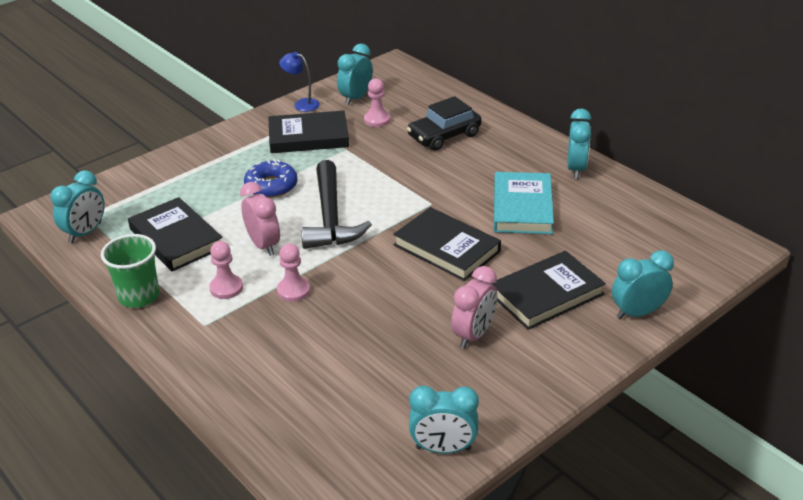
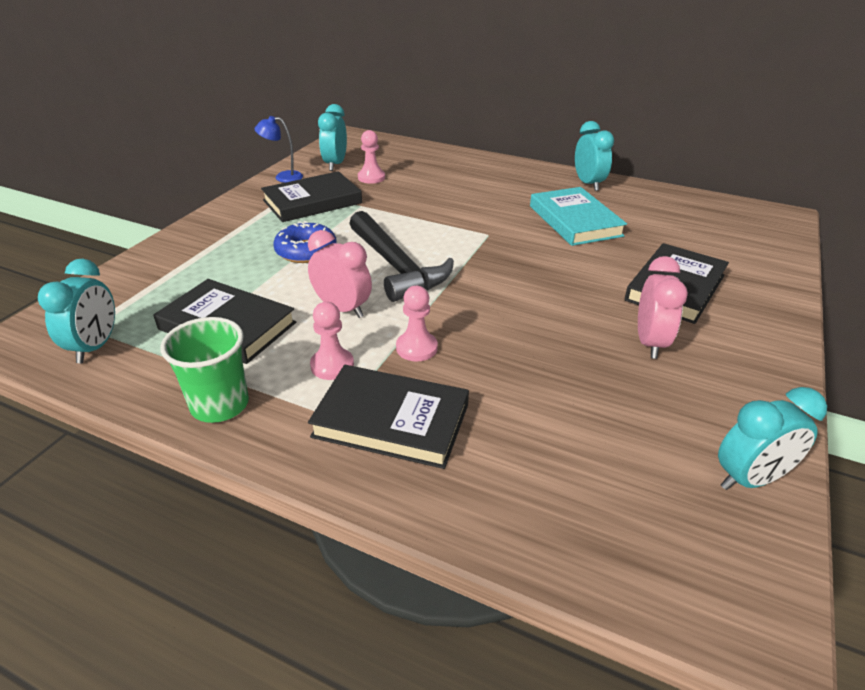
camera: 25 degrees left, 0 degrees up
(444, 135) = (447, 179): black car -> none
(446, 248) = (541, 269): black book -> black book (391, 420)
(637, 313) = (769, 284): turquoise clock -> none

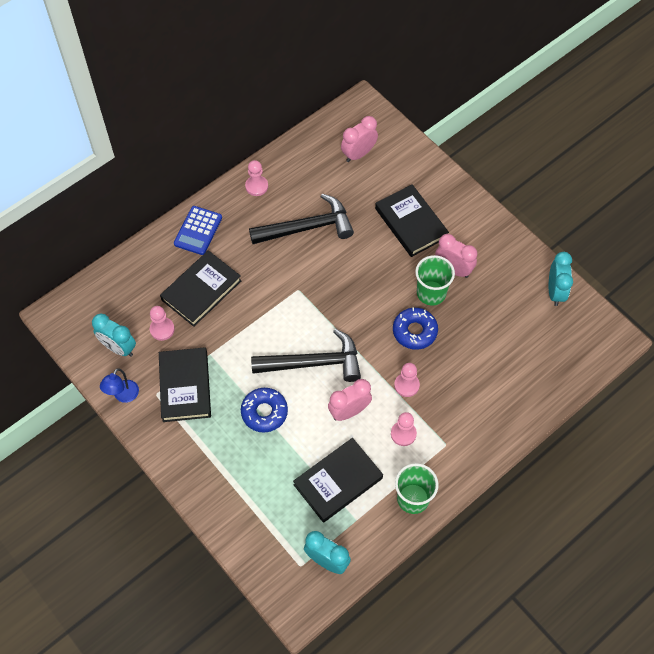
camera: 65 degrees left, 25 degrees up
(391, 420) = (460, 419): black book -> black book (201, 290)
(500, 169) = (198, 231): none -> blue calculator
(511, 333) = (414, 331): none -> blue donut
(575, 221) = (307, 228): turquoise book -> black hammer
(588, 184) = (256, 186): turquoise clock -> pink pawn
(588, 332) = (431, 293): none -> green cup
(716, 228) = (358, 154): none -> pink clock

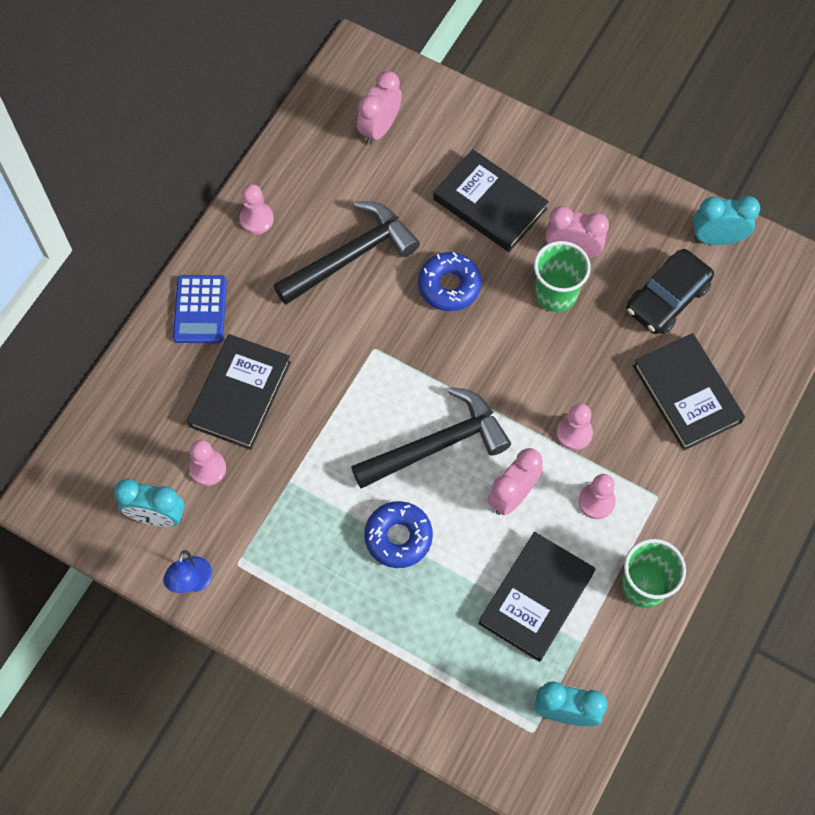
camera: 20 degrees left, 5 degrees up
(185, 386) = (274, 539): black book -> black book (687, 394)
(414, 331) = (555, 354): blue donut -> blue donut (449, 286)
(505, 319) = (667, 298): none -> black car
(555, 292) = (717, 238): turquoise clock -> turquoise clock turned 75 degrees counterclockwise

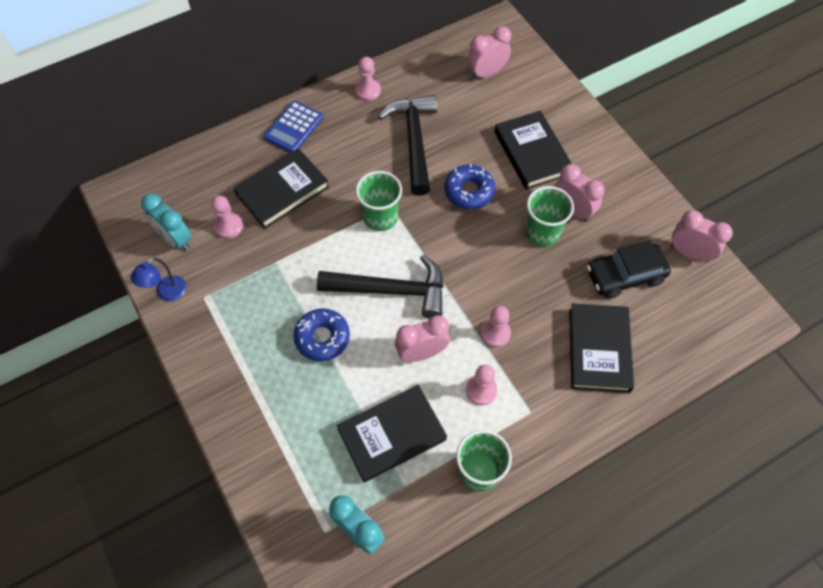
camera: 30 degrees right, 5 degrees down
(351, 256) = (414, 141): black hammer -> black hammer turned 90 degrees counterclockwise
(372, 368) = (380, 217): none -> green cup
(717, 238) = (689, 253): turquoise clock -> pink clock

